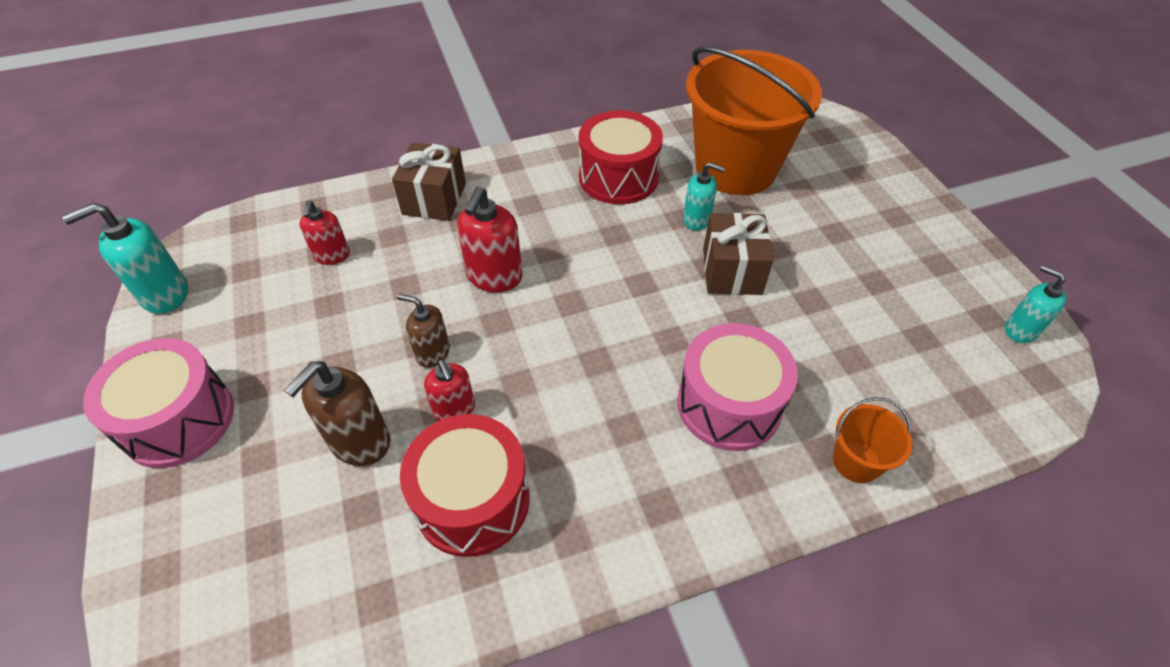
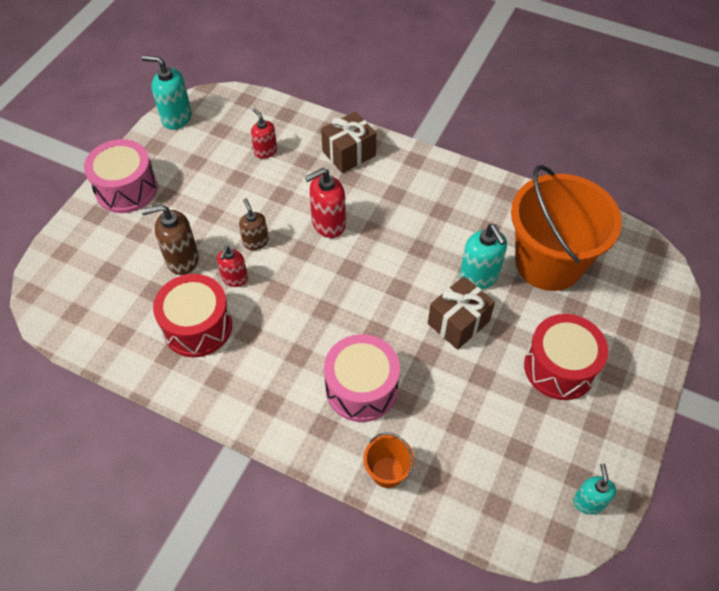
camera: 45 degrees right, 5 degrees up
(332, 256) = (265, 151): red soap dispenser -> red soap dispenser turned 105 degrees clockwise
(618, 177) = (466, 215): red drum -> red drum (559, 367)
(697, 220) = (479, 276): turquoise soap dispenser -> turquoise soap dispenser, size x1.55

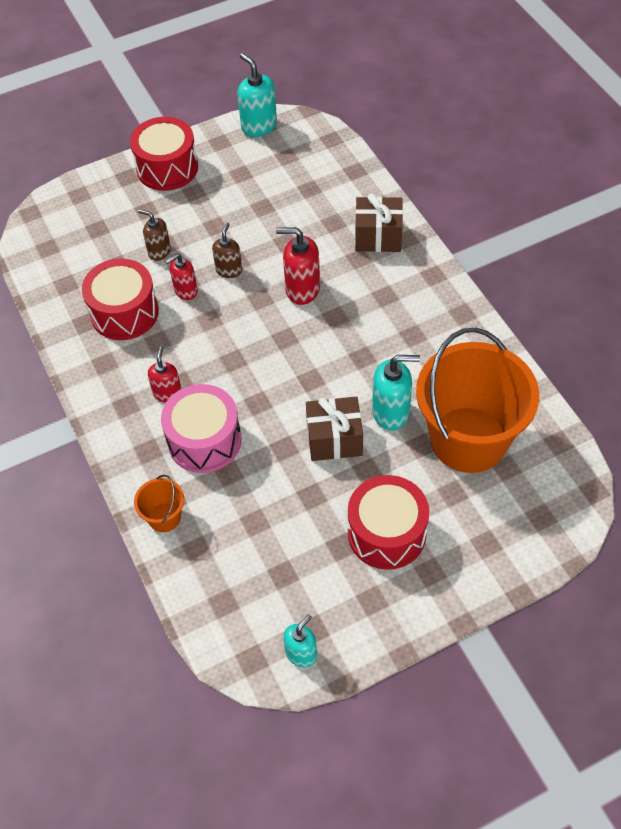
camera: 40 degrees right, 0 degrees up
(126, 189) = (167, 168): pink drum -> red drum
(182, 259) = (159, 251): brown soap dispenser -> brown soap dispenser, size x0.65
(265, 151) = (307, 195): red soap dispenser -> red soap dispenser (167, 393)
(479, 276) = (391, 412): turquoise soap dispenser -> turquoise soap dispenser turned 105 degrees counterclockwise

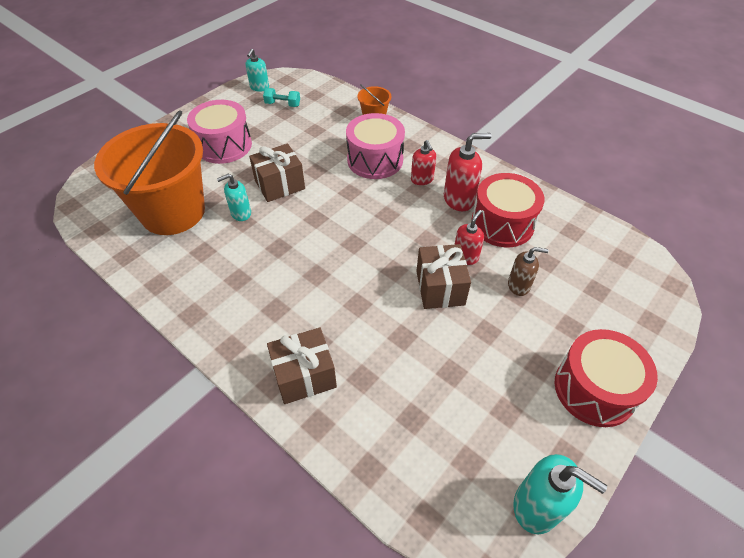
camera: 155 degrees right, 5 degrees down
(229, 270) = (440, 288): brown soap dispenser -> brown gift
(279, 595) = (282, 104): none -> turquoise dumbbell
(302, 289) = (359, 290): red soap dispenser -> red soap dispenser (459, 199)
(386, 533) = (224, 145): red drum -> pink drum
(391, 412) = (241, 213): turquoise soap dispenser -> turquoise soap dispenser, size x0.65

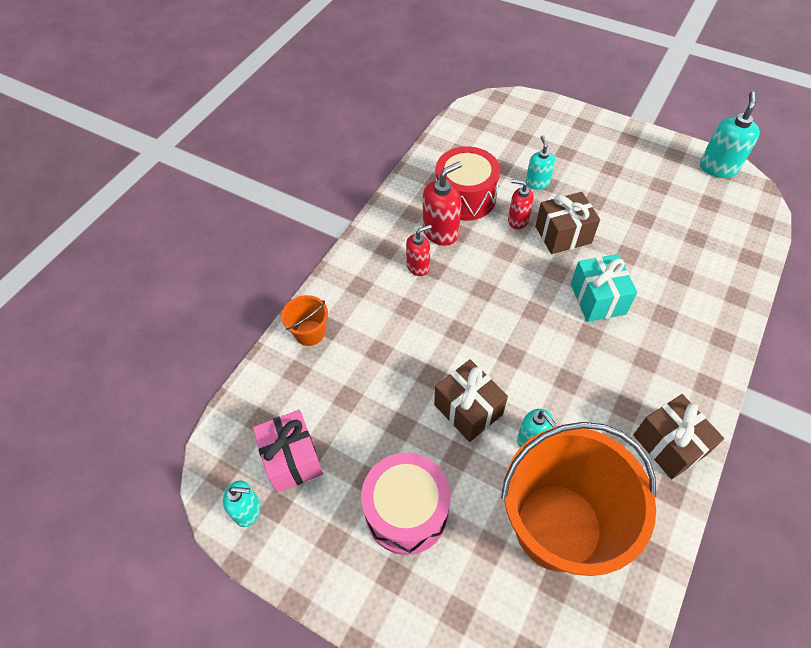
camera: 100 degrees left, 5 degrees up
(282, 104) = (292, 459): turquoise dumbbell -> pink gift
(304, 376) = (701, 316): brown gift -> brown gift (669, 445)
(353, 292) = (597, 299): none -> turquoise gift
(375, 160) = (395, 316): pink drum -> none
(459, 199) = (440, 232): red soap dispenser -> red soap dispenser turned 75 degrees clockwise
(519, 285) = (537, 183): brown soap dispenser -> turquoise soap dispenser
(594, 389) = (615, 140): red drum -> none

